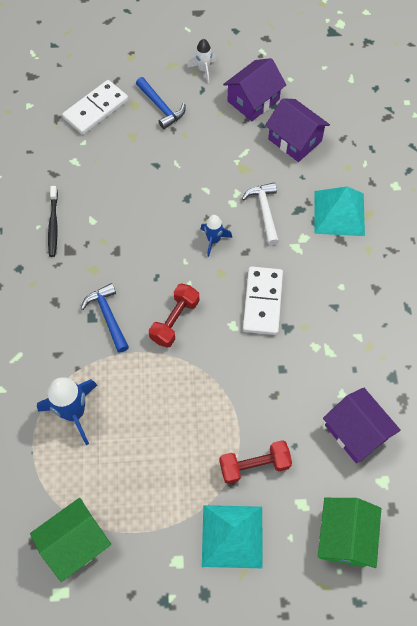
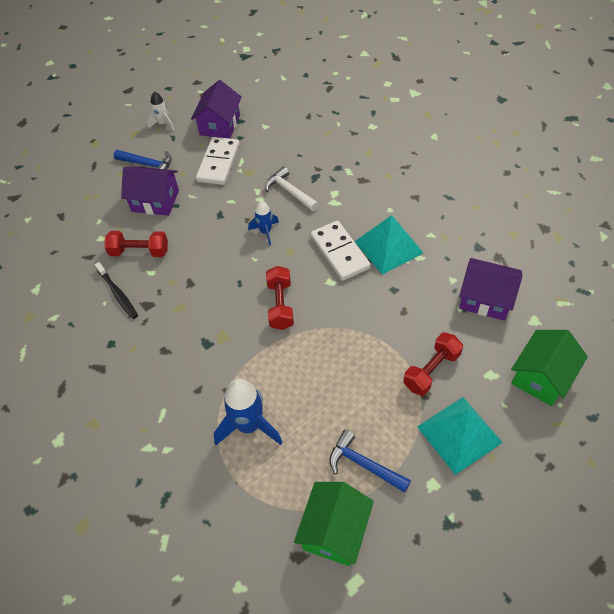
camera: 30 degrees left, 10 degrees down
(96, 109) = (92, 193): white domino -> white domino (219, 163)
(96, 194) = (139, 252): none -> red dumbbell
(108, 316) = (220, 334): blue hammer -> blue hammer (363, 464)
(294, 140) = (273, 134): purple house -> purple house (155, 201)
(339, 213) = (347, 163): turquoise pyramid -> turquoise pyramid (388, 247)
(344, 536) = (541, 377): green house -> green house turned 60 degrees clockwise

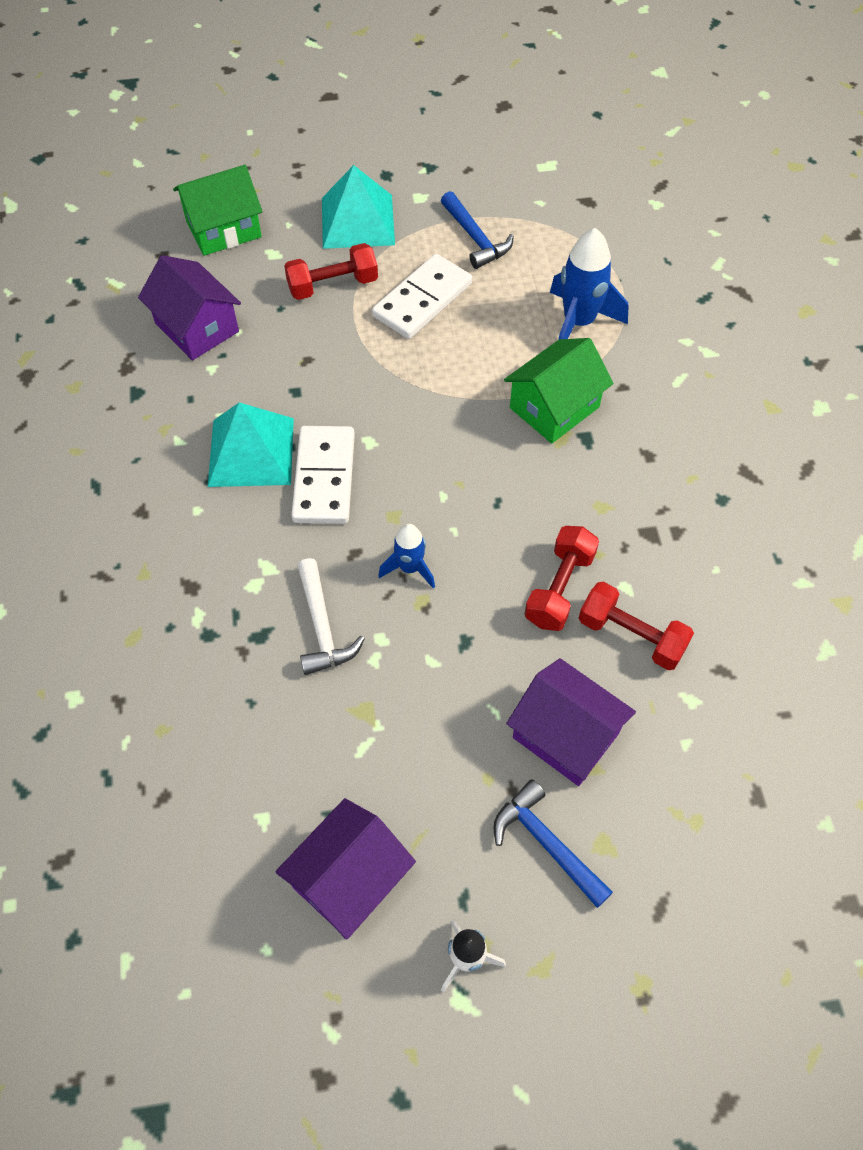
camera: 155 degrees left, 5 degrees up
(118, 294) = (690, 574): black toothbrush -> none
(219, 163) = (407, 766): white domino -> white domino (422, 300)
(280, 305) = (458, 442): red dumbbell -> red dumbbell (559, 588)
(334, 530) = (541, 204): green house -> green house (554, 407)

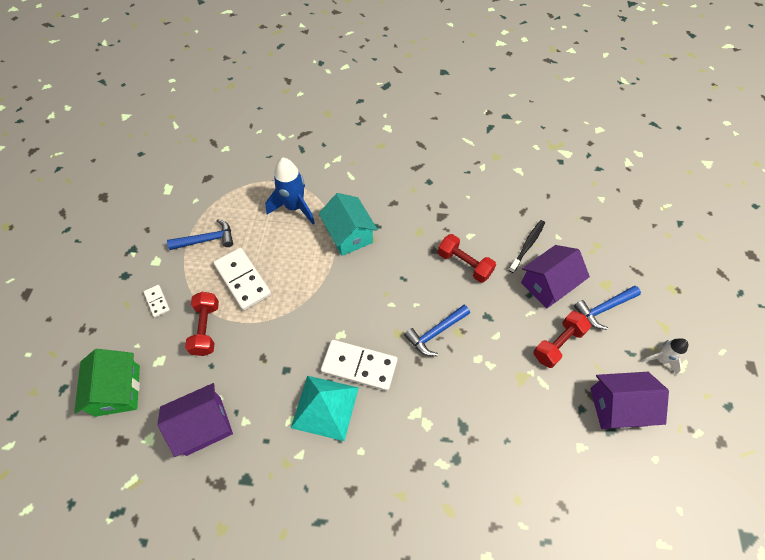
camera: 75 degrees left, 0 degrees up
(322, 627) = (464, 389): white hammer -> none
(349, 879) = (618, 407): purple house -> purple house turned 60 degrees counterclockwise
(357, 221) = (157, 301): turquoise pyramid -> white domino
(410, 568) = (435, 333): blue rocket -> blue hammer
(554, 407) = (349, 235): green house -> turquoise house
(631, 635) = (498, 241): red dumbbell -> red dumbbell (558, 344)
(642, 689) = (527, 245): none -> black toothbrush

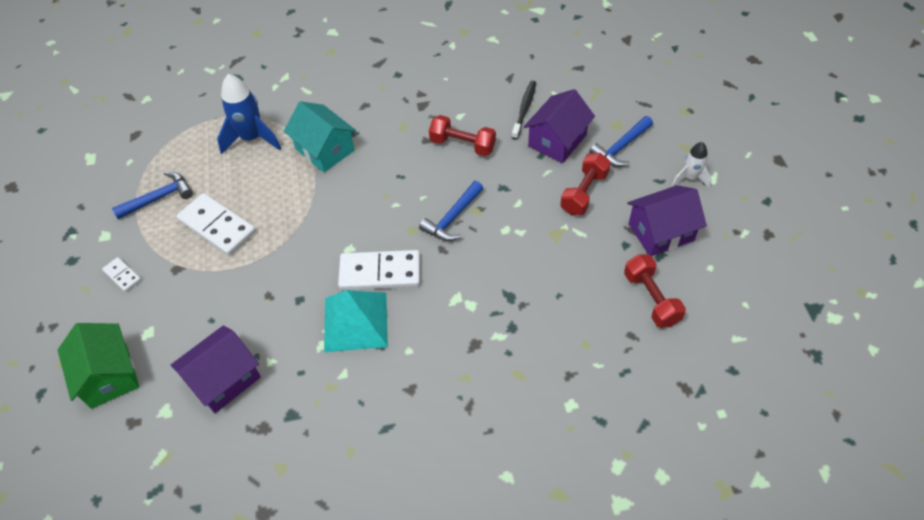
camera: 15 degrees left, 5 degrees down
(206, 328) = (192, 286): red dumbbell -> red dumbbell (651, 298)

